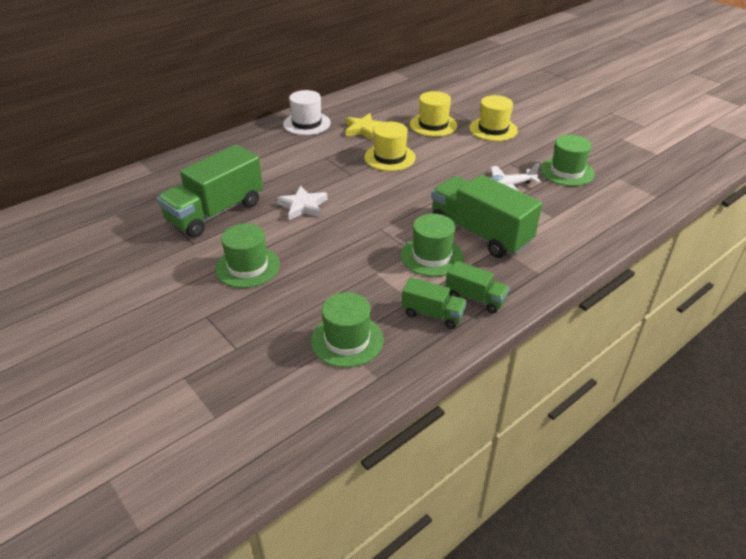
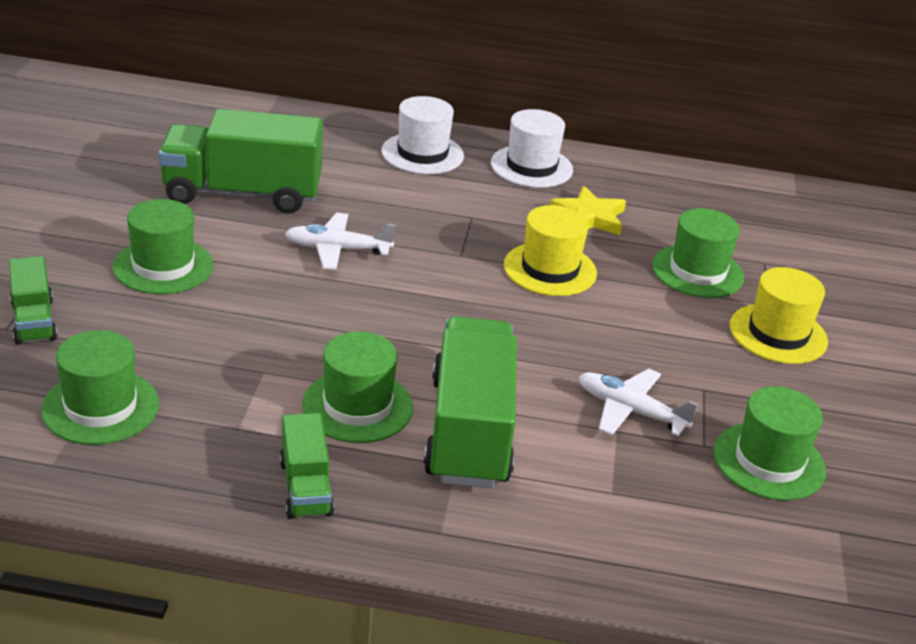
camera: 45 degrees right, 5 degrees down
(255, 145) = (422, 153): none -> white hat
(303, 206) = (337, 249): white star -> white plane
(432, 314) = (227, 460): green truck -> green truck (34, 321)
(433, 125) = (697, 271): yellow hat -> green hat

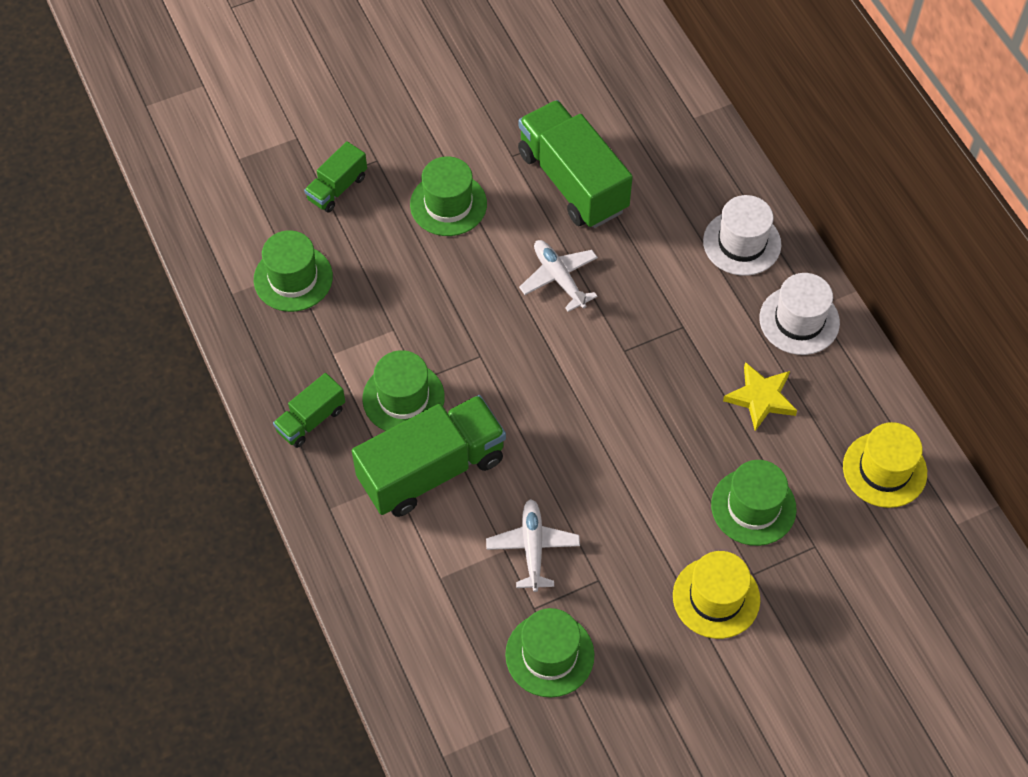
camera: 60 degrees right, 25 degrees up
(550, 269) = (660, 413): yellow hat -> yellow hat (884, 470)

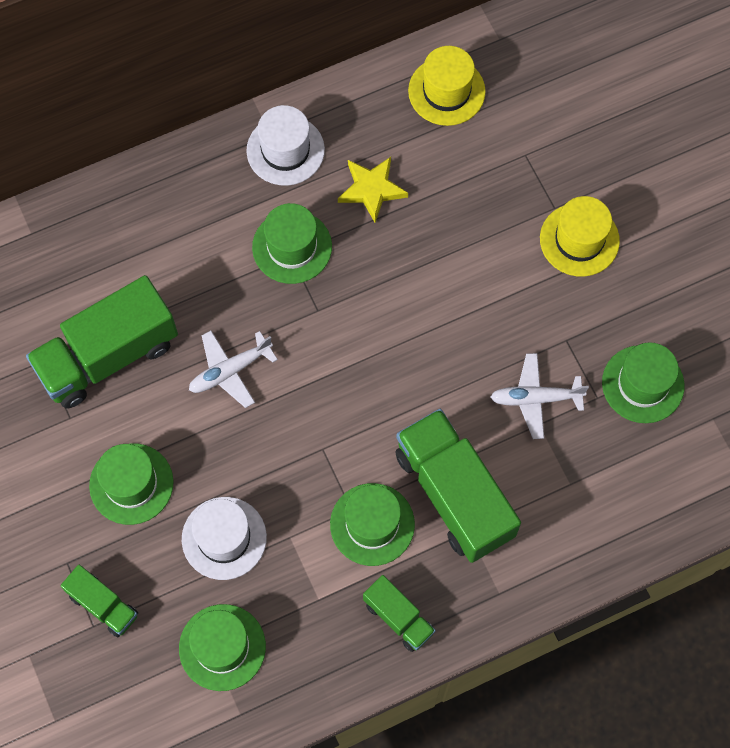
camera: 90 degrees left, 10 degrees up
(742, 243) = (193, 196): white hat -> white hat (224, 538)
(753, 507) = (487, 203): green hat -> green hat (292, 247)

